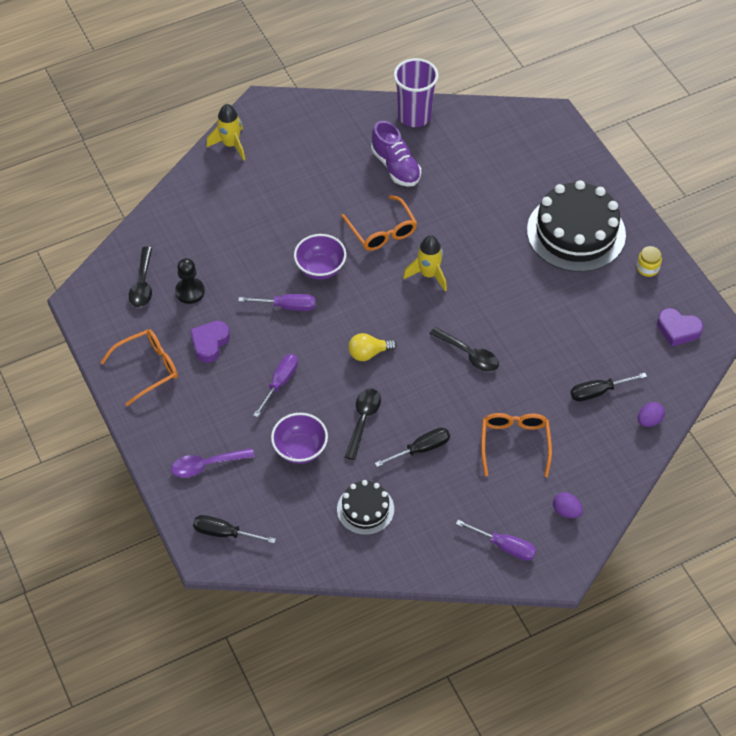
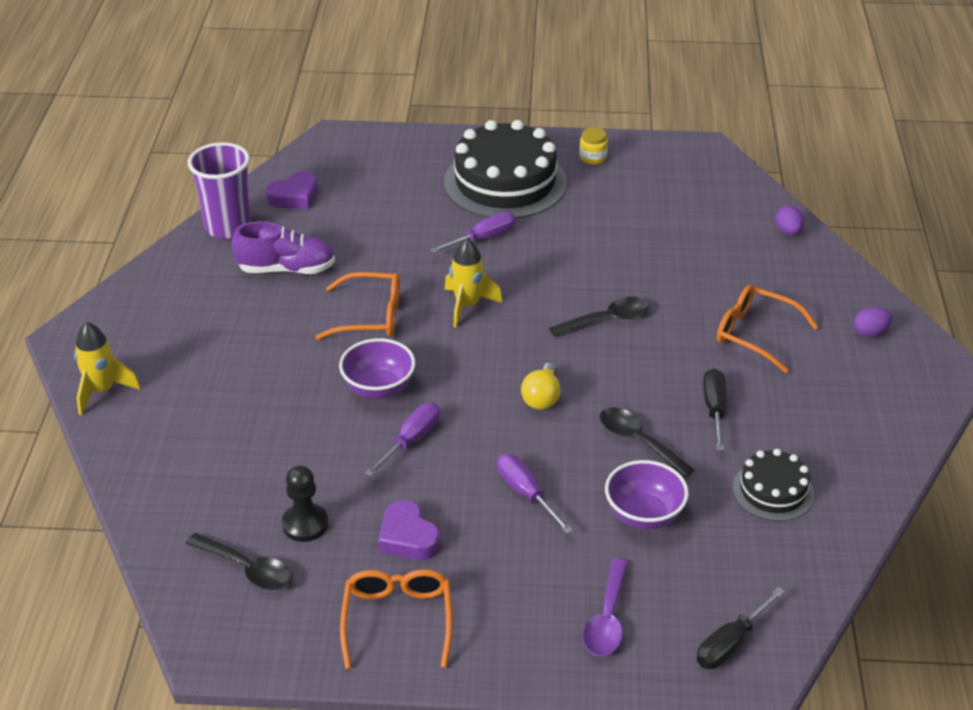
camera: 60 degrees left, 15 degrees down
(505, 547) = (892, 396): purple screwdriver -> purple screwdriver (483, 238)
(597, 392) = (727, 250): black screwdriver -> none
(678, 330) = (686, 170): purple heart -> purple heart (295, 196)

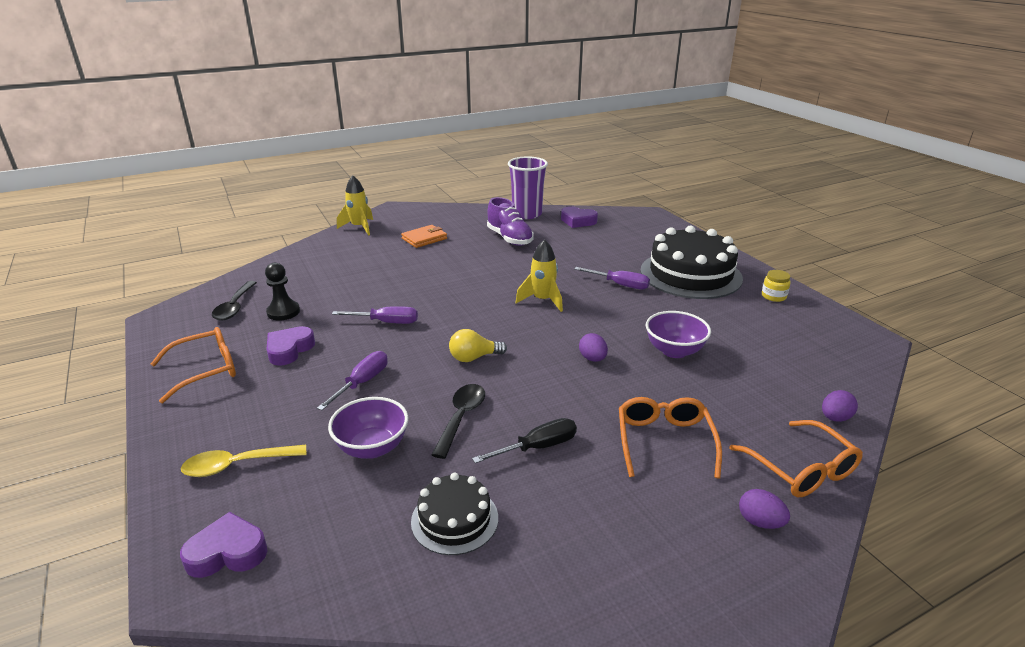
camera: 60 degrees right, 10 degrees down
(209, 341) = (424, 239): none -> orange wallet
(371, 316) = (495, 274): orange glasses -> orange glasses (802, 470)
(378, 388) = (428, 296): purple bowl -> purple bowl (674, 351)
(607, 320) = (592, 359): black spoon -> purple egg
(607, 619) = (237, 465): purple spoon -> yellow spoon
(730, 644) = (227, 552): black screwdriver -> purple heart

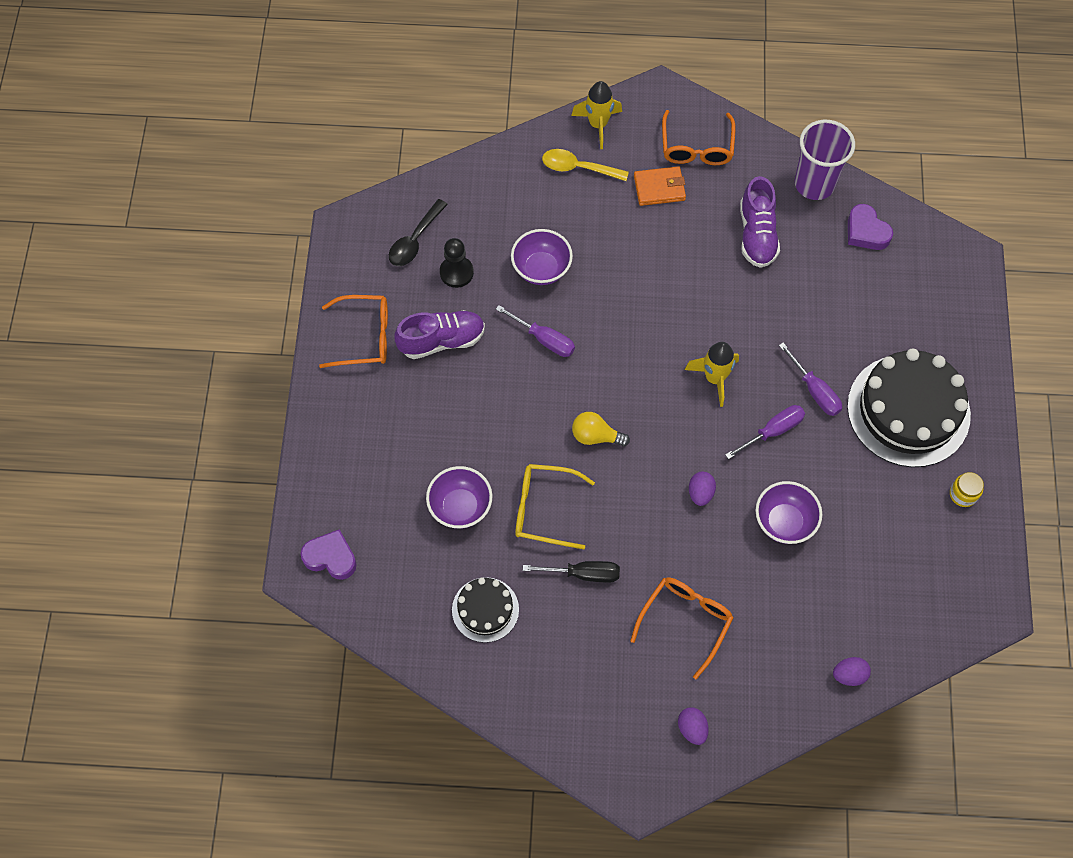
camera: 30 degrees right, 35 degrees up
(237, 465) = (358, 474): yellow spoon -> yellow spoon (578, 168)
(289, 350) = (442, 340): purple heart -> purple shoe
(359, 291) = (541, 269): none -> purple bowl
(363, 382) = (485, 421): purple screwdriver -> purple screwdriver (773, 431)
(461, 418) = (543, 509): black spoon -> yellow glasses
(802, 470) = (767, 706): orange glasses -> orange glasses (696, 148)

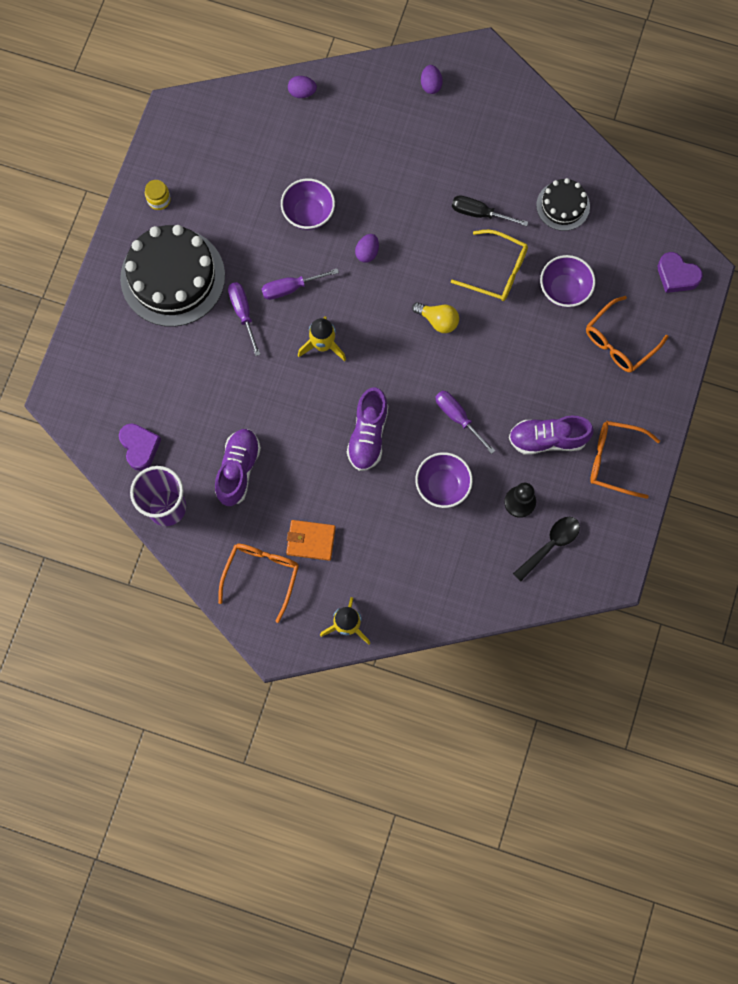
camera: 165 degrees left, 10 degrees up
(578, 168) = (380, 582): yellow spoon -> none
(634, 299) = (368, 435): none -> purple shoe
(686, 620) = (410, 160): orange glasses -> orange glasses (619, 342)

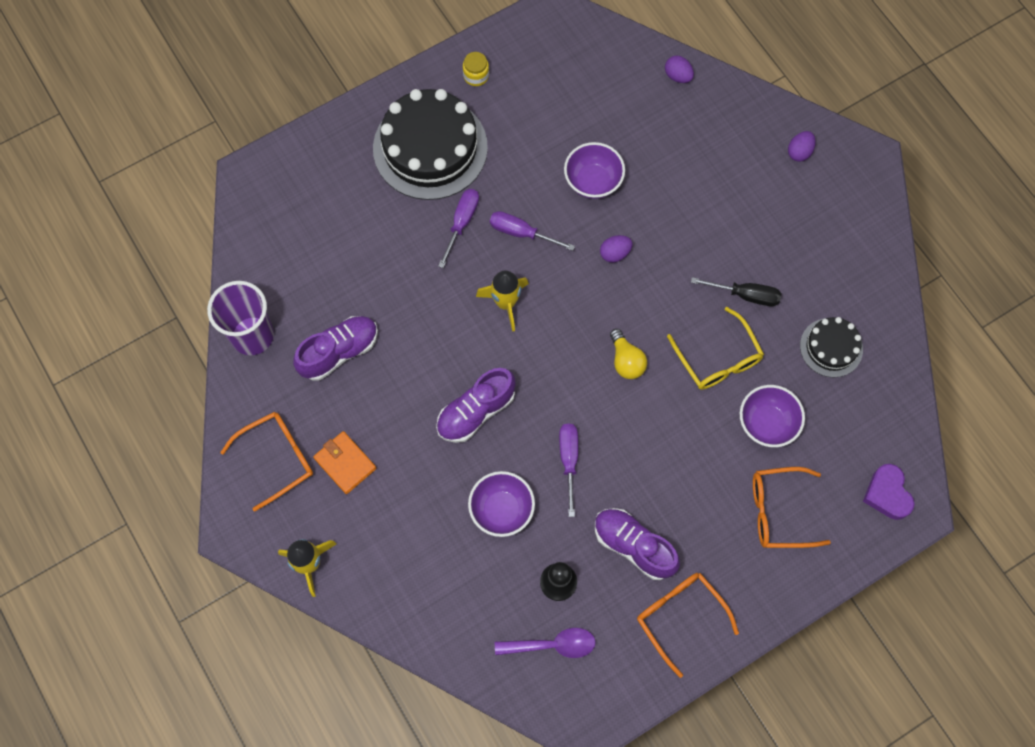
camera: 40 degrees right, 5 degrees down
(140, 447) = (276, 267): purple heart -> none
(479, 213) = (746, 295): black screwdriver -> black screwdriver turned 135 degrees clockwise
(550, 545) = (552, 645): black spoon -> purple spoon

